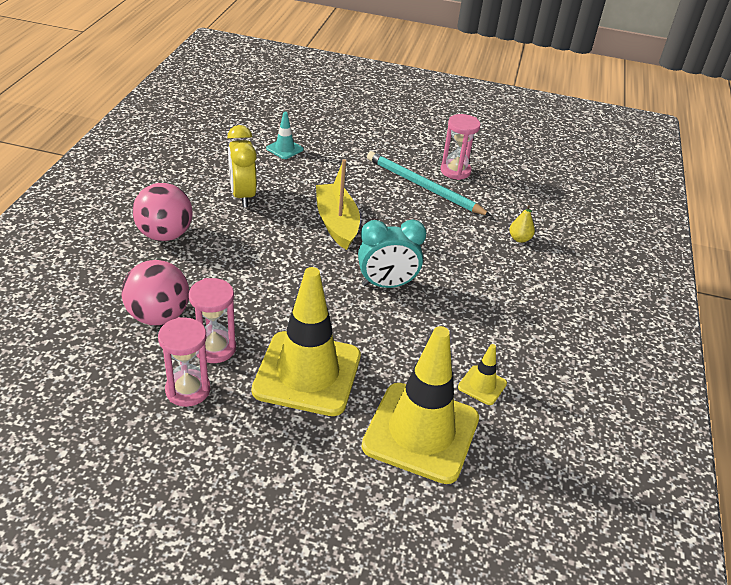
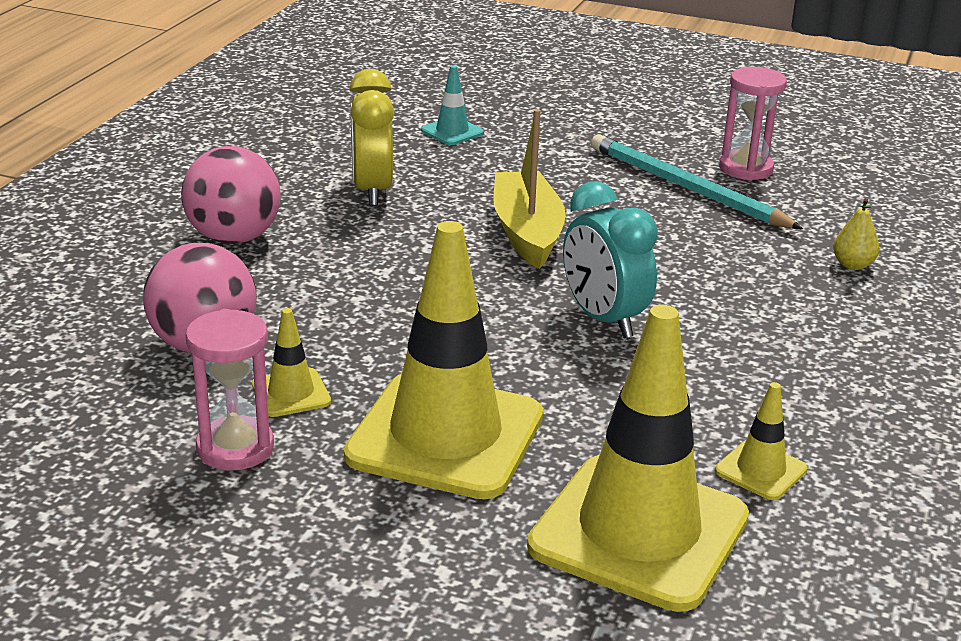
camera: 10 degrees right, 10 degrees down
(215, 348) = (291, 393): pink hourglass -> yellow traffic cone
(387, 285) = (603, 319): turquoise clock -> turquoise clock turned 60 degrees clockwise

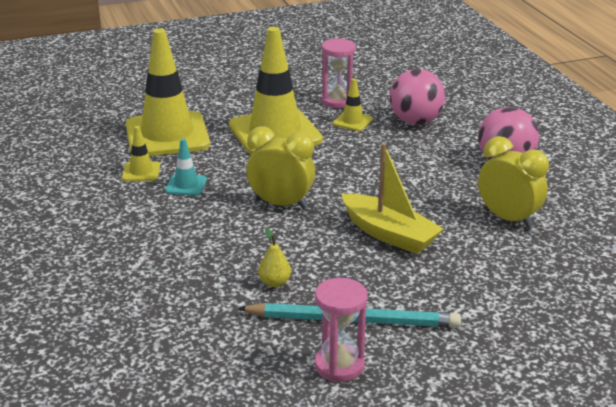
camera: 140 degrees right, 0 degrees up
(452, 132) = (562, 289): turquoise traffic cone -> turquoise traffic cone (186, 185)
(603, 319) = (281, 204): turquoise clock -> yellow clock
(852, 265) = (186, 306): yellow pear -> yellow pear (274, 282)

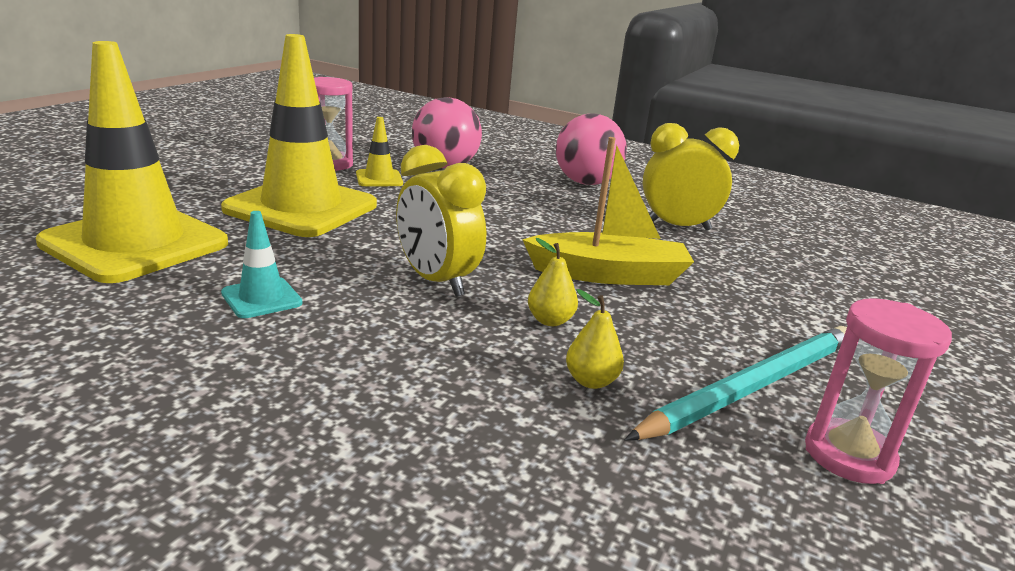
camera: 45 degrees left, 5 degrees down
(141, 172) = (154, 302): yellow traffic cone -> none
(281, 204) = (436, 281): yellow clock -> yellow clock turned 105 degrees counterclockwise
(306, 247) = (550, 320): none -> yellow pear

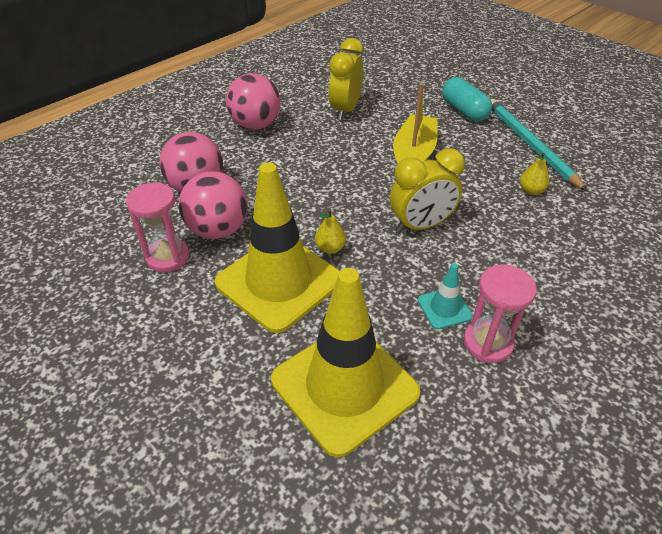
camera: 70 degrees left, 20 degrees up
(379, 179) = (218, 230): yellow traffic cone -> pink ball
(550, 320) = (471, 190): yellow pear -> yellow pear (330, 248)
(791, 317) = (464, 111): none -> turquoise capsule
(848, 455) = (577, 138): pink hourglass -> pink hourglass (487, 343)

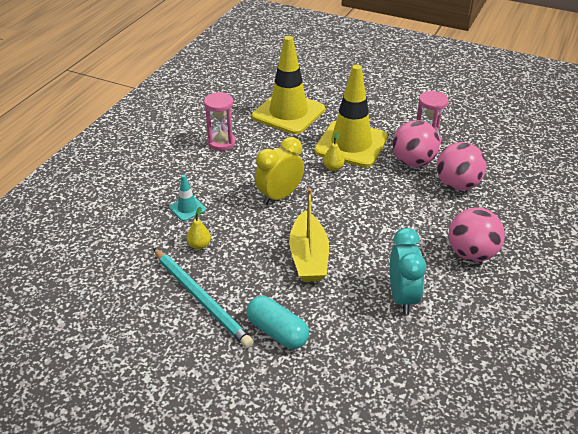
camera: 160 degrees right, 5 degrees down
(345, 110) = (402, 297): yellow clock -> turquoise clock
(444, 308) = (249, 153): turquoise traffic cone -> turquoise traffic cone (187, 208)

